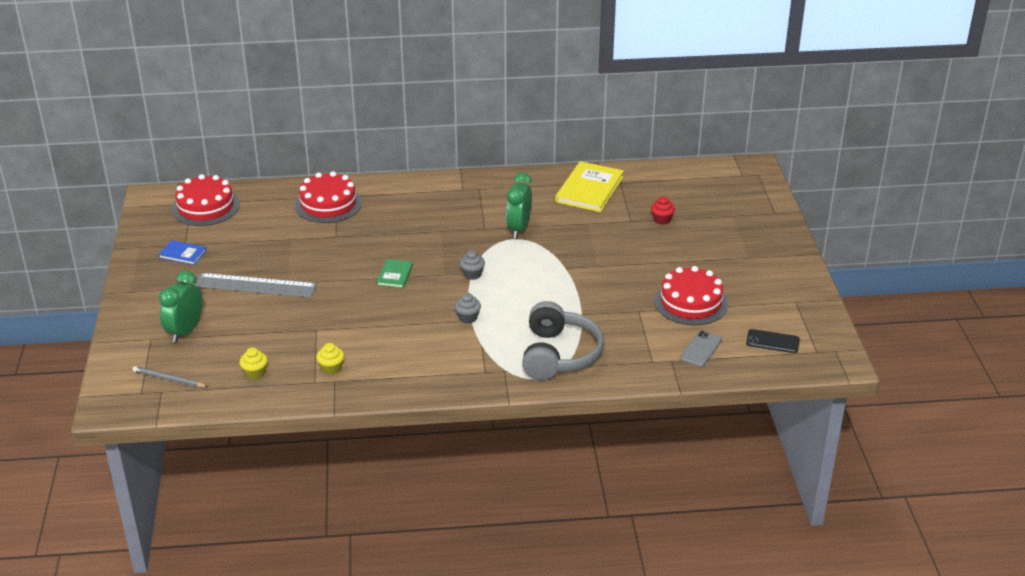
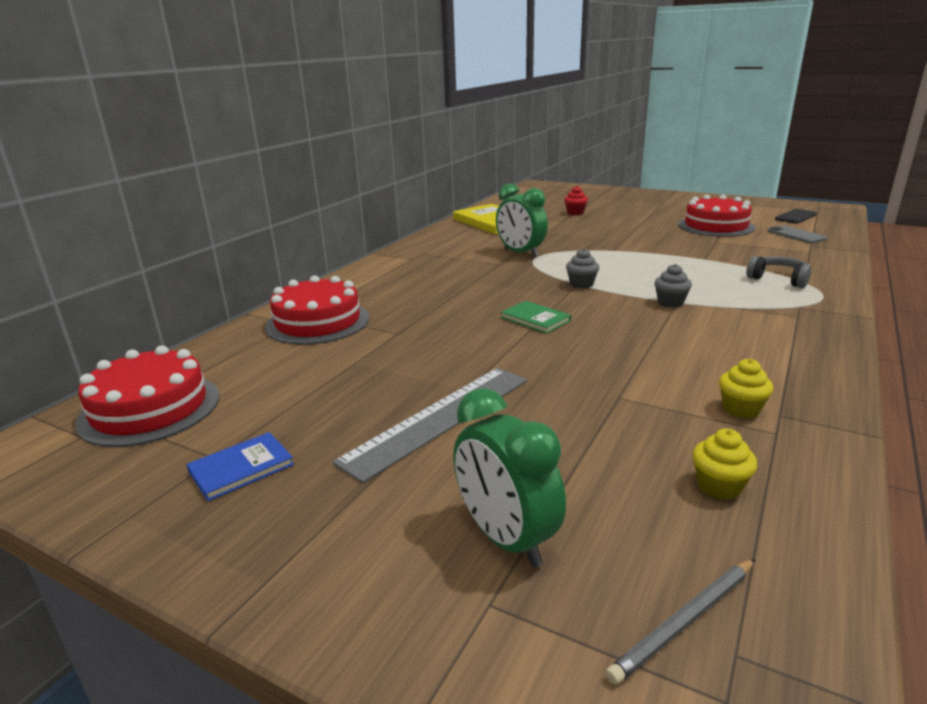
camera: 55 degrees left, 10 degrees down
(559, 355) = (778, 279): grey headphones -> grey headphones, size x0.53

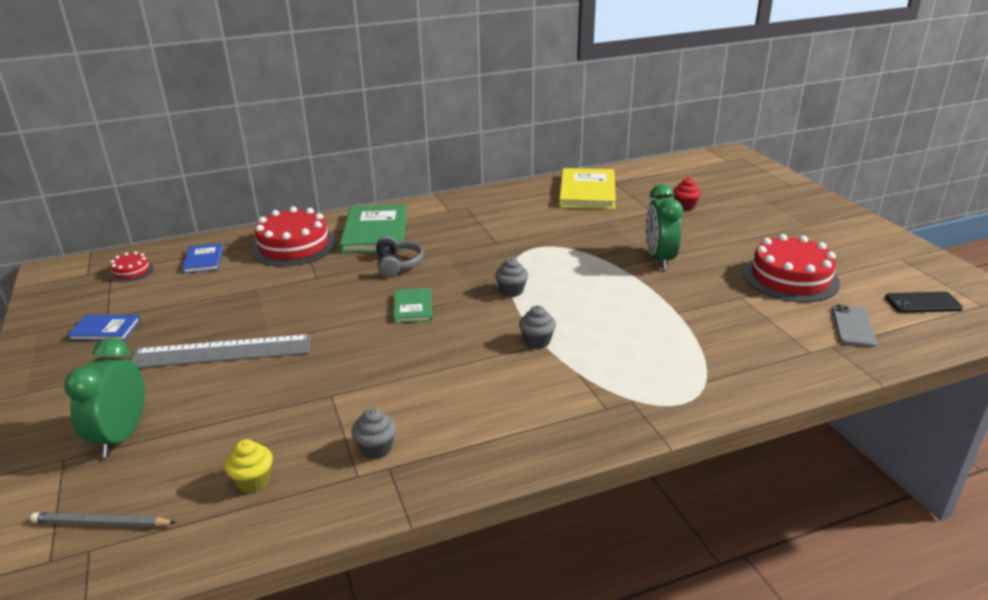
camera: 40 degrees right, 5 degrees up
(150, 408) = (131, 271): red cake -> red cake, size x0.48
(233, 366) = (203, 260): none -> blue book
(379, 289) = (375, 232): none -> green book
(520, 253) = (536, 237): green clock -> green clock (659, 259)
(741, 409) = (376, 448): yellow cupcake -> grey cupcake
(778, 279) = (688, 366): grey headphones -> grey headphones (398, 264)

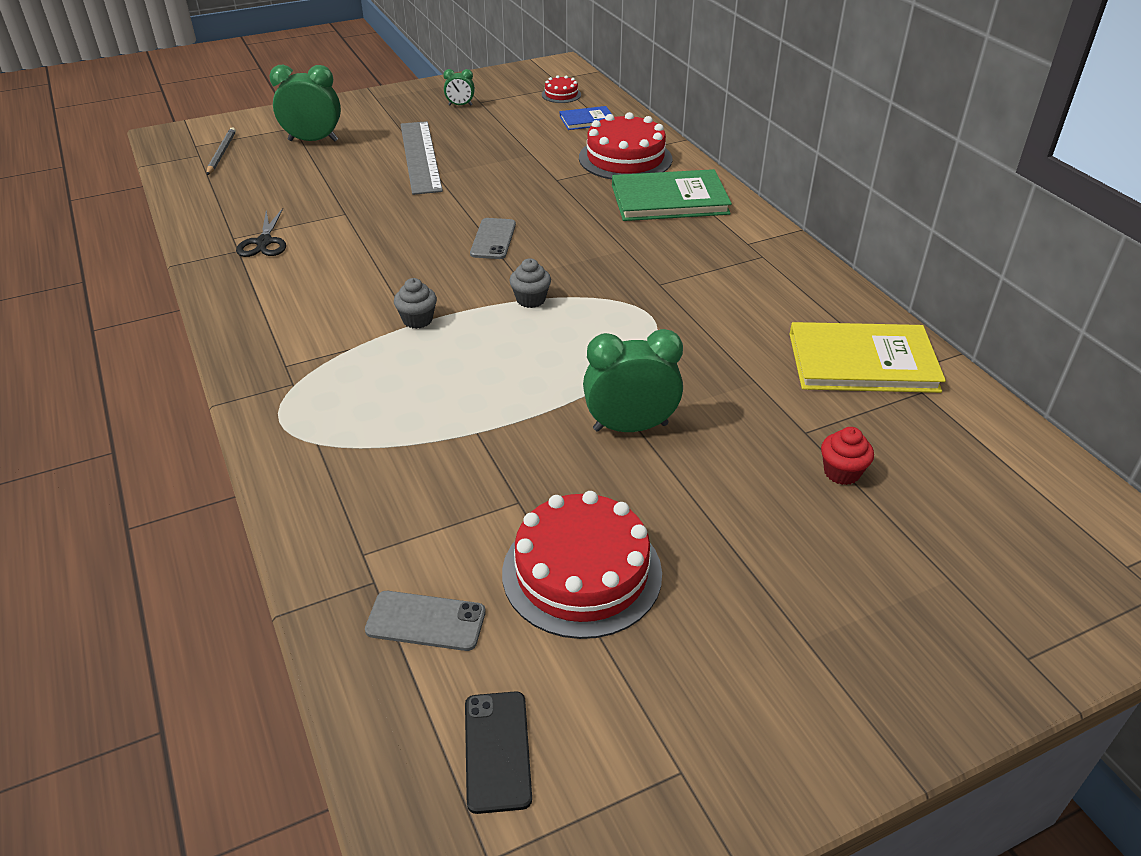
camera: 85 degrees right, 10 degrees up
(105, 330) = (460, 105): blue book -> green clock
(253, 481) = (243, 197): yellow cupcake -> none
(376, 448) = (264, 242): grey cupcake -> black scissors
(398, 264) = (589, 222): grey headphones -> none
(413, 307) = (493, 239): green book -> grey phone

